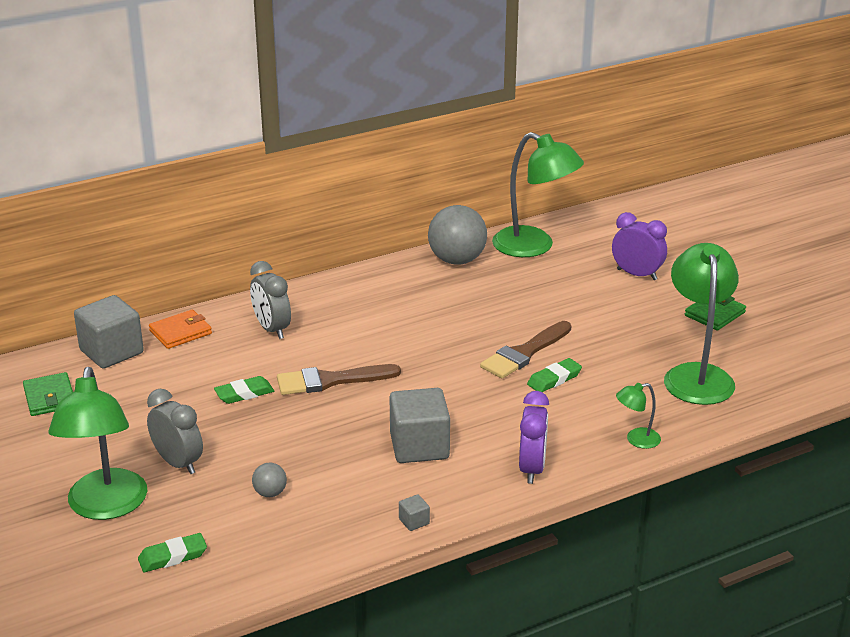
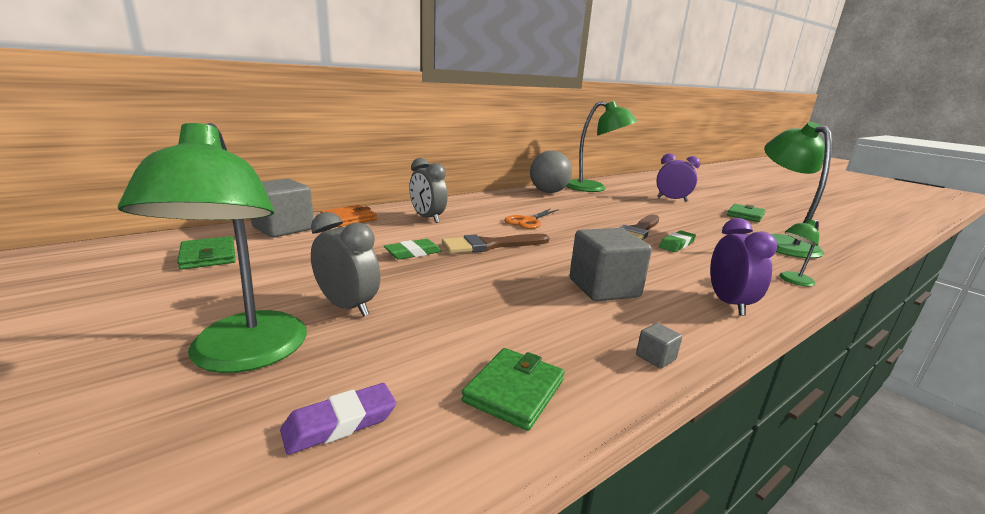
camera: 10 degrees left, 10 degrees down
(173, 557) = (340, 423): green eraser -> purple eraser
(270, 493) = (465, 333): grey ball -> none
(290, 542) = (514, 391): none -> green wallet
(394, 333) = (528, 221): none -> orange scissors

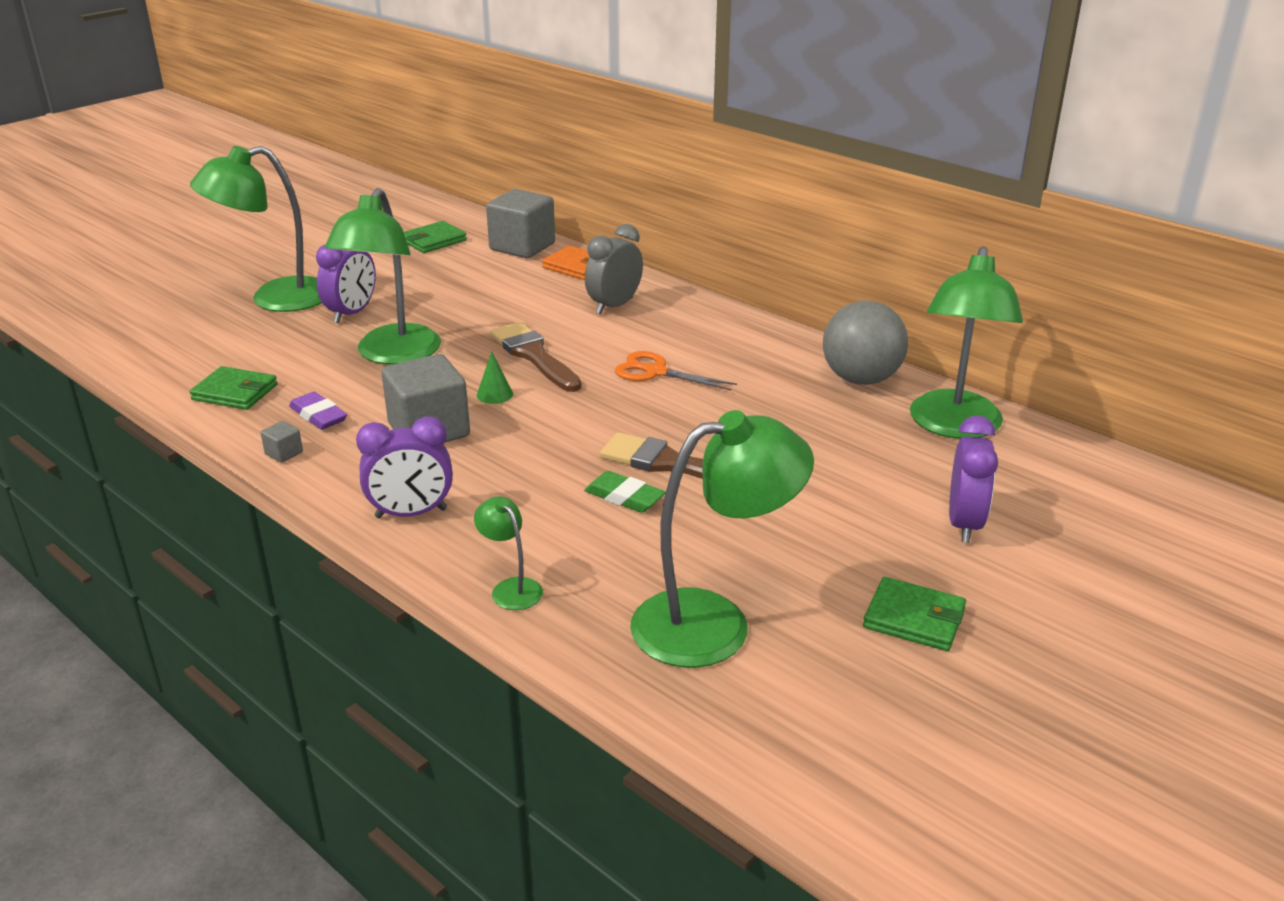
camera: 80 degrees right, 10 degrees up
(340, 423) = (204, 343): purple eraser -> purple eraser (318, 415)
(348, 306) = (352, 313): grey clock -> purple clock
(413, 253) = (484, 318): green eraser -> none
(461, 292) = (392, 354): none -> green lamp
(548, 262) = (494, 394): none -> green cone

